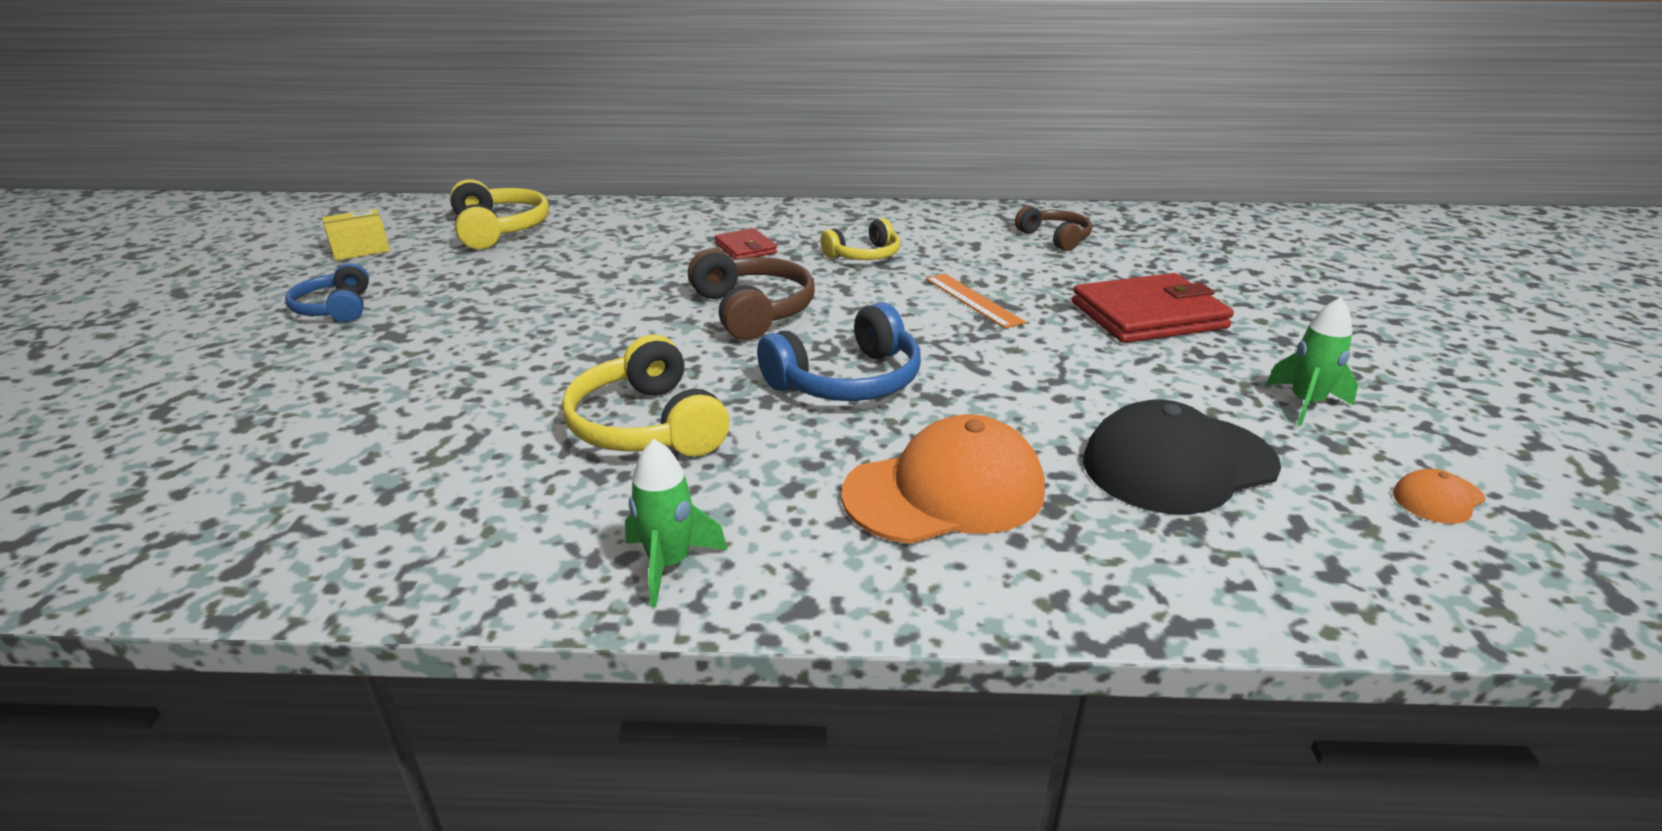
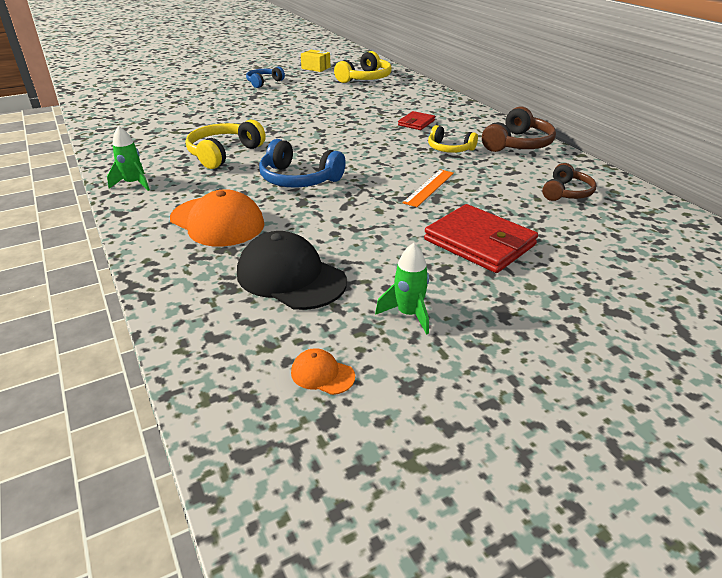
camera: 60 degrees right, 5 degrees up
(752, 311) = (347, 143): brown headphones -> brown headphones (517, 144)

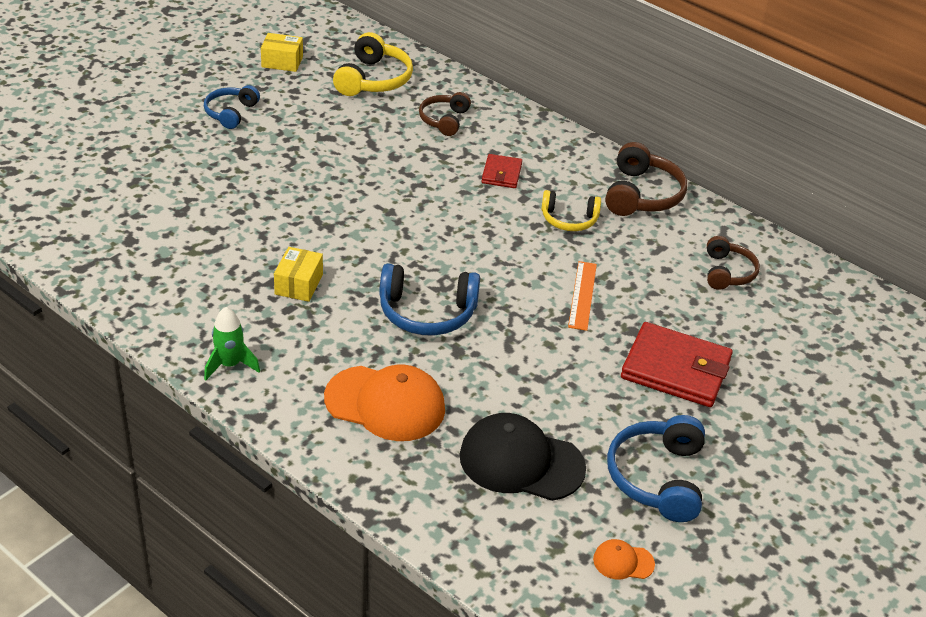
camera: 25 degrees left, 5 degrees up
(224, 153) = (299, 284): yellow headphones -> yellow box
(396, 97) = (444, 120): none -> brown headphones
(408, 314) = (658, 478): green rocket -> blue headphones

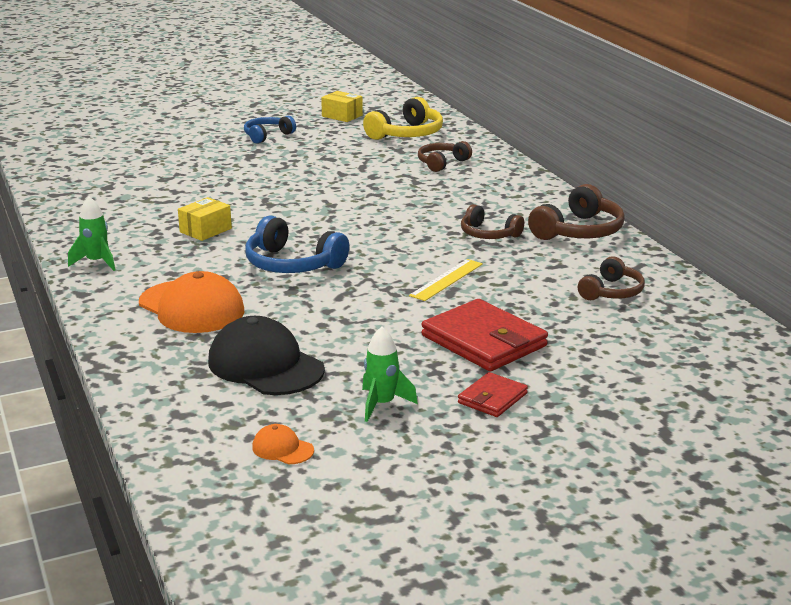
camera: 30 degrees right, 15 degrees down
(501, 174) = (457, 199): red wallet -> red wallet (492, 398)
(569, 219) = (488, 234): yellow headphones -> brown headphones
(582, 295) = (446, 279): orange ruler -> yellow ruler
(658, 478) = (382, 404): blue headphones -> green rocket

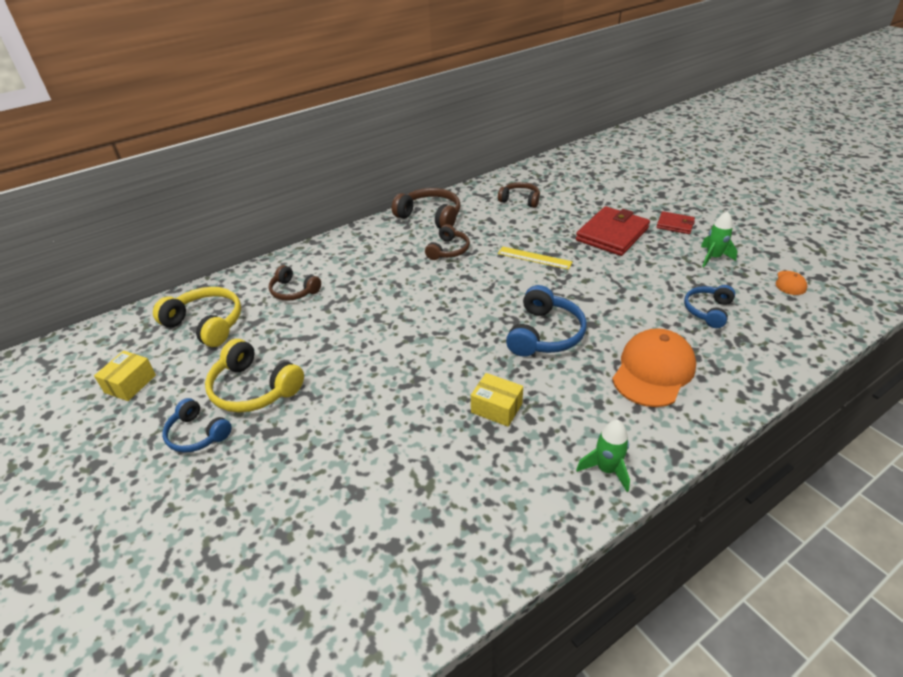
camera: 100 degrees left, 15 degrees up
(265, 365) = (708, 311): black cap -> blue headphones
(305, 150) = (254, 388): none -> yellow headphones

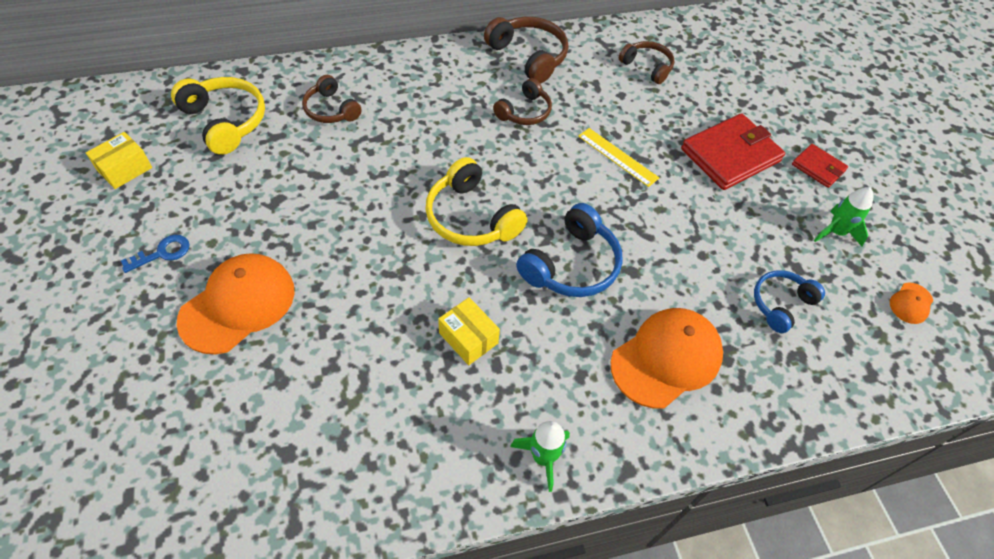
camera: 15 degrees right, 15 degrees up
(197, 434) = (163, 253): blue headphones -> blue key
(254, 388) = (238, 219): yellow headphones -> yellow headphones (471, 217)
(287, 450) = (238, 305): none -> orange cap

